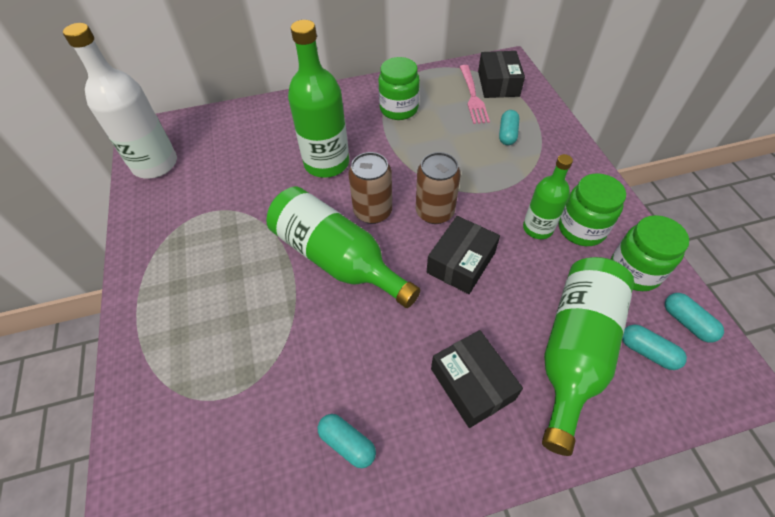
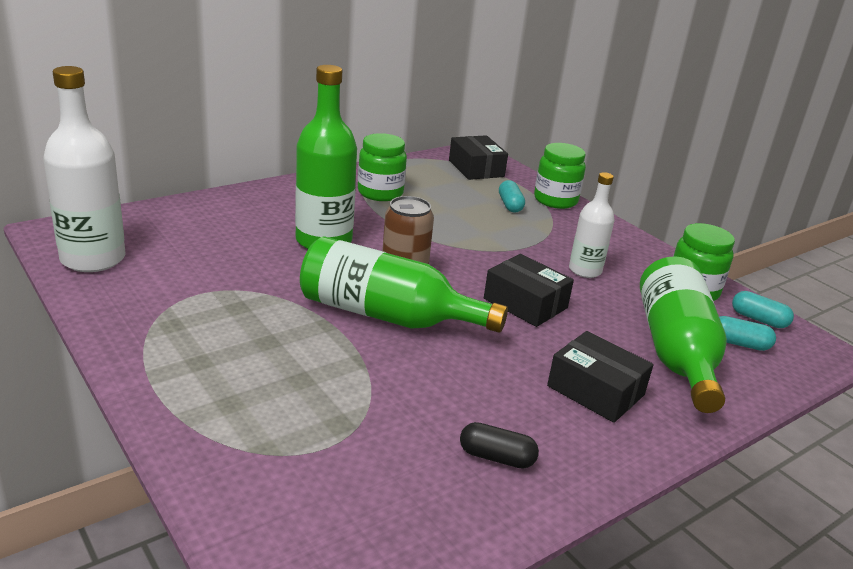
camera: 25 degrees left, 25 degrees down
(347, 443) = (496, 457): turquoise capsule -> black capsule
(435, 212) = (472, 268): brown can -> none
(461, 262) = (525, 303): black box -> black box turned 60 degrees counterclockwise
(473, 96) = (455, 179): pink fork -> none
(537, 228) = (585, 270): green bottle -> white bottle
(581, 229) = (626, 267): green jar -> green jar (555, 200)

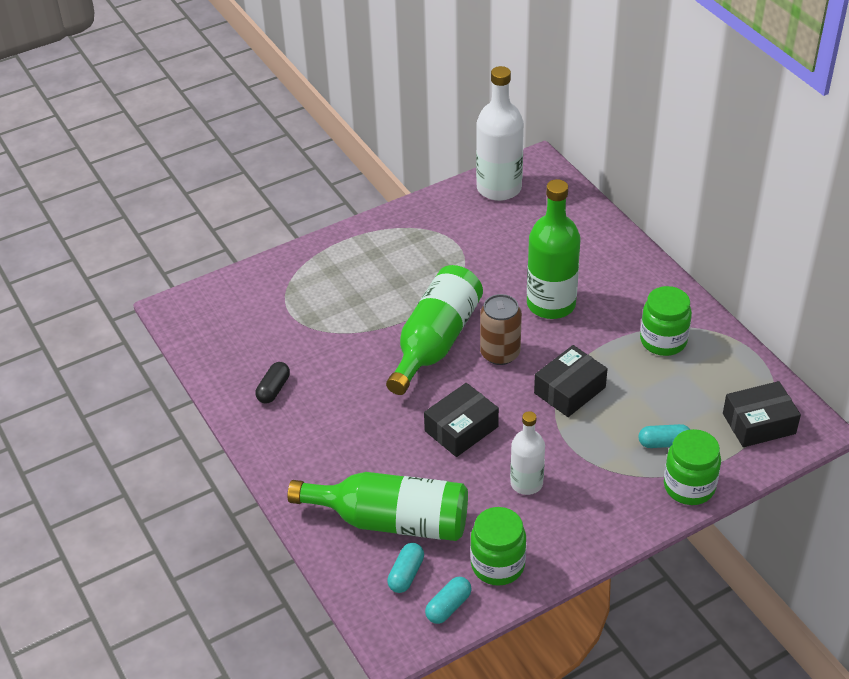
camera: 100 degrees right, 15 degrees up
(595, 390) = (340, 454): black box -> black box (569, 390)

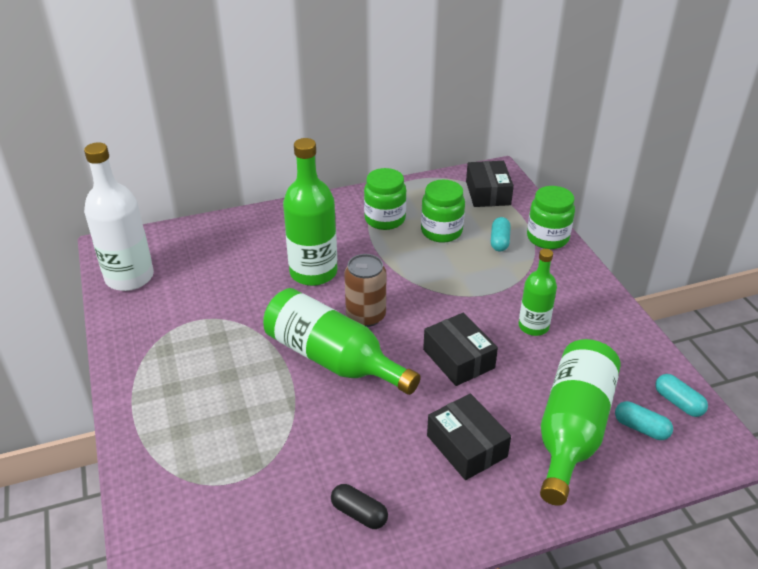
camera: 80 degrees left, 5 degrees down
(498, 565) = (628, 361): green jar -> green jar (441, 231)
(526, 483) = (533, 326): white bottle -> green bottle
(569, 390) = (426, 281): black box -> black box (466, 446)

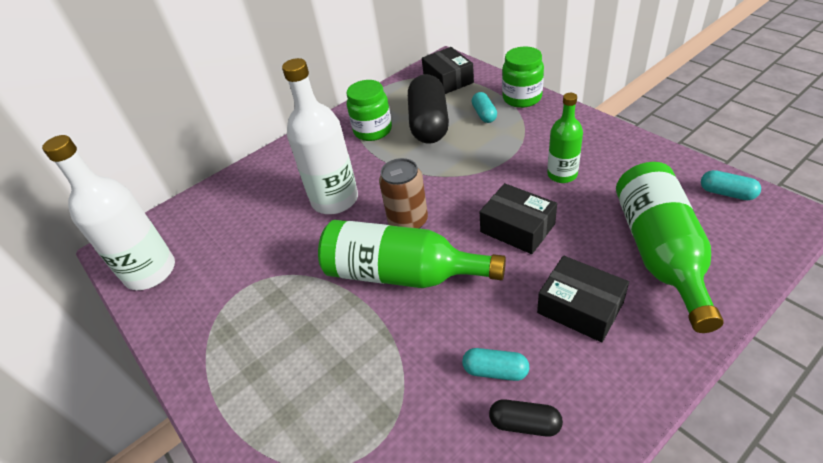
camera: 15 degrees left, 5 degrees up
(313, 272) = (335, 200): green bottle -> white bottle
(441, 231) = (429, 123): green jar -> black capsule
(641, 428) = (715, 227): turquoise capsule -> turquoise capsule (495, 371)

